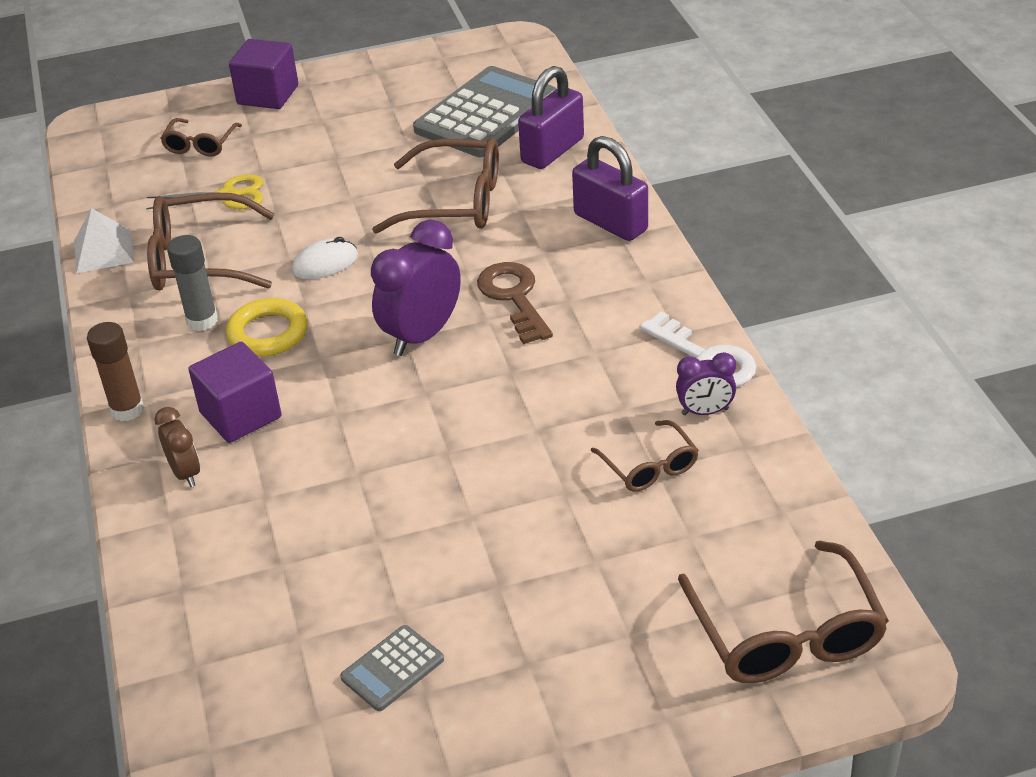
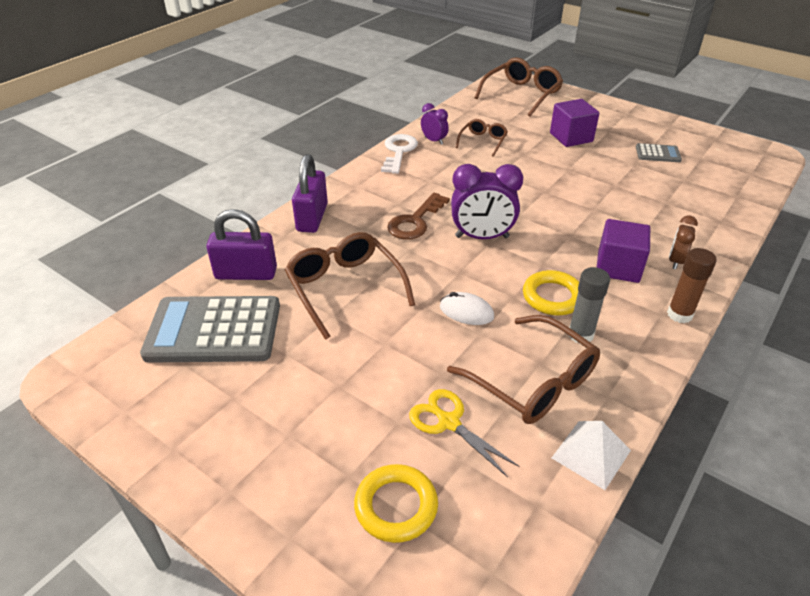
camera: 130 degrees left, 0 degrees up
(200, 145) = (396, 506): brown glasses -> yellow ring
(268, 95) = (269, 514): purple cube -> purple cube (571, 137)

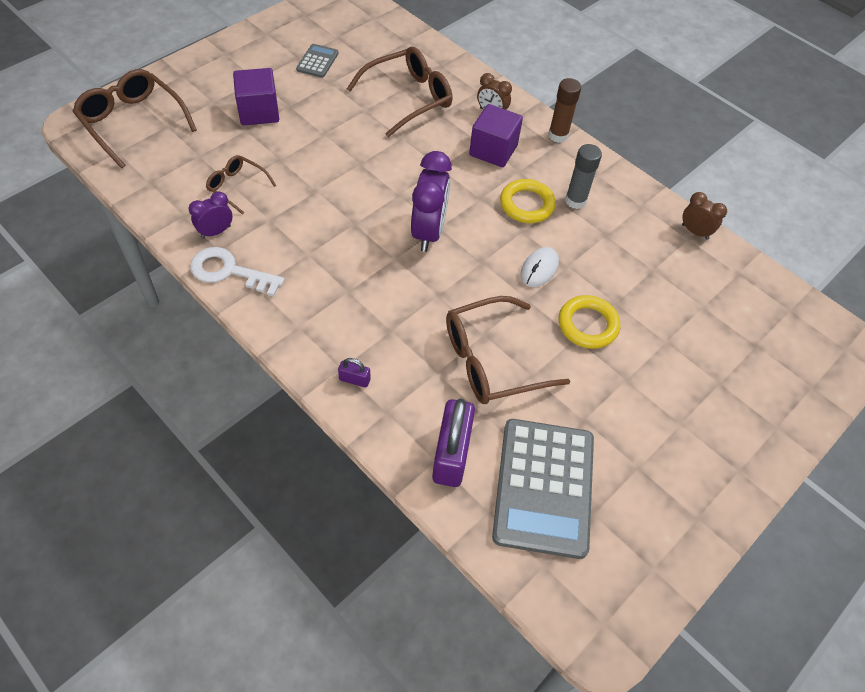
camera: 85 degrees left, 15 degrees up
(312, 218) = (354, 379): purple padlock -> purple padlock, size x0.45
(396, 506) = (745, 355): yellow ring -> yellow ring (587, 325)
(415, 221) = (387, 281): brown key -> none
(449, 422) = (667, 308): yellow scissors -> none
(533, 381) = (626, 245): brown glasses -> brown glasses (408, 98)
(591, 454) = (695, 232): white pyramid -> brown clock

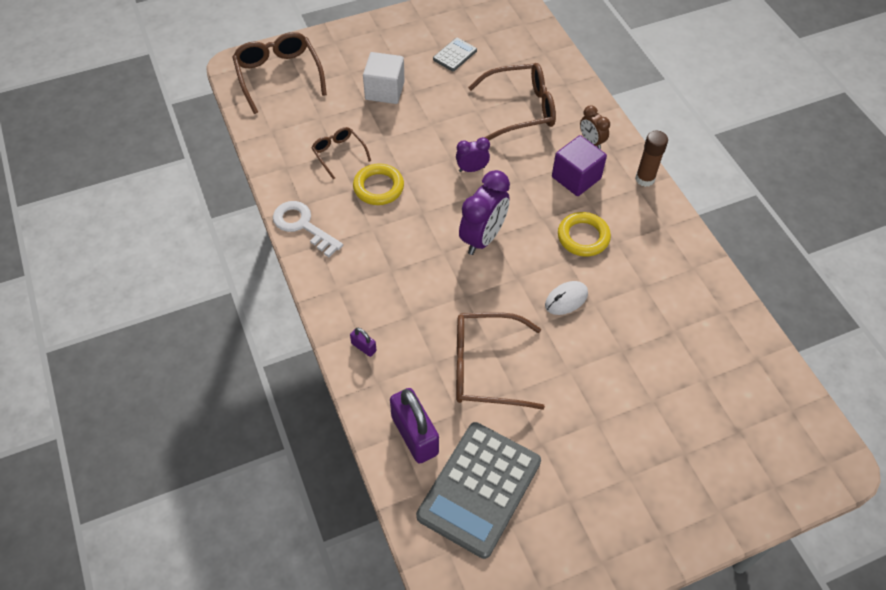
camera: 25 degrees right, 0 degrees up
(216, 232) = (306, 188): purple clock -> purple clock (472, 169)
(259, 112) = (384, 90): purple cube -> white cube
(451, 454) = (414, 435): purple padlock -> purple padlock turned 60 degrees counterclockwise
(575, 201) = (631, 246): grey glue stick -> none
(587, 325) = (586, 363): yellow ring -> yellow ring (378, 187)
(695, 232) = (734, 307): brown clock -> none

